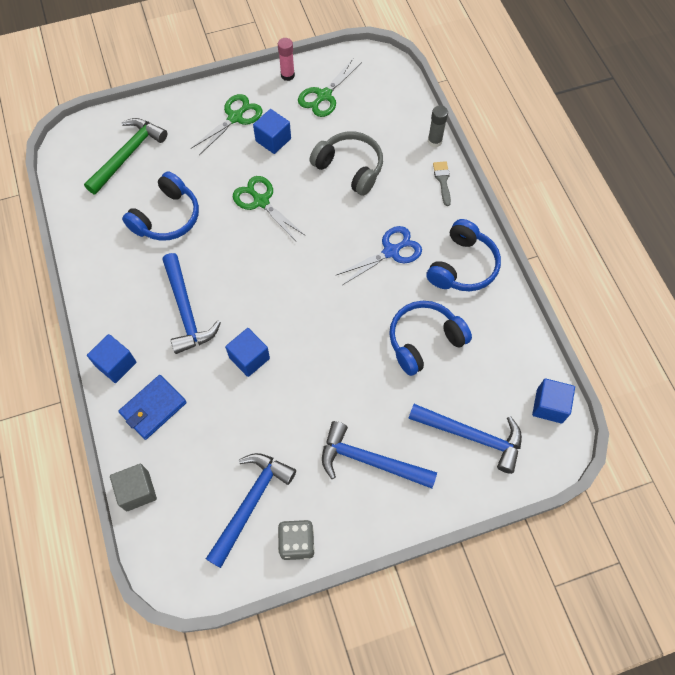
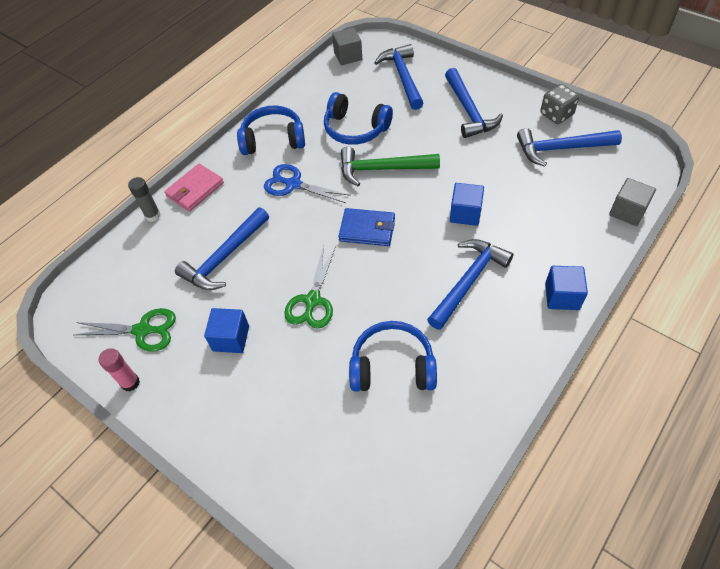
camera: 120 degrees left, 10 degrees down
(128, 155) = (347, 468): green hammer -> green hammer (382, 169)
(153, 408) = (565, 245): blue wallet -> blue wallet (367, 229)
(235, 117) = (223, 394): green scissors -> none
(350, 168) = (224, 257): grey headphones -> blue hammer
(442, 180) = (195, 189): grey brush -> pink wallet
(549, 406) = (348, 56): blue cube -> grey cube

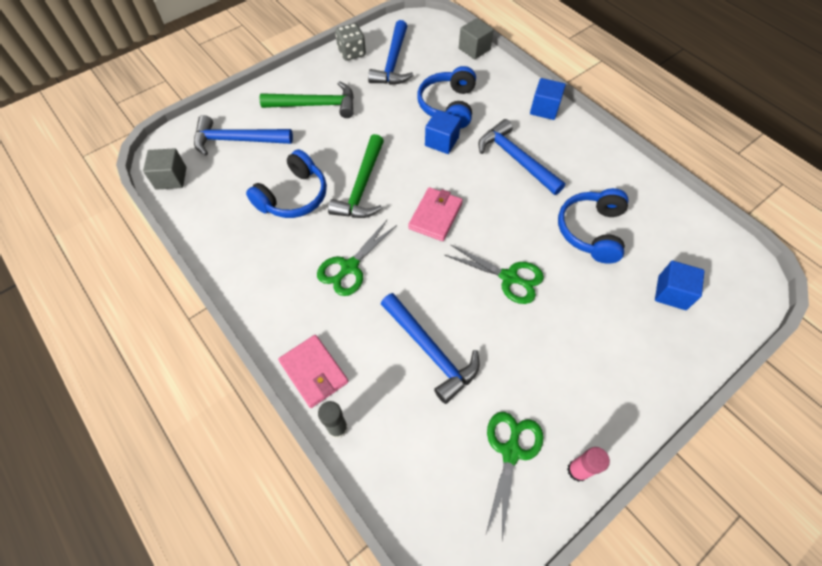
camera: 80 degrees left, 5 degrees up
(231, 338) = (539, 358): blue cube -> blue cube (672, 293)
(273, 139) = (269, 275): blue headphones -> blue headphones (448, 106)
(293, 184) = (349, 267): blue scissors -> green scissors
(367, 229) = (435, 216): blue wallet -> pink wallet
(469, 111) = (316, 105): blue hammer -> green hammer

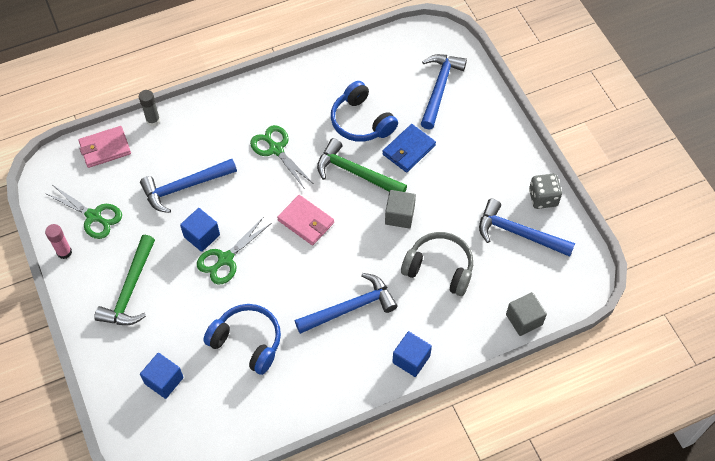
camera: 105 degrees right, 0 degrees up
(171, 178) = (407, 40): grey cube -> grey cube (399, 215)
(314, 372) = (198, 113): pink wallet -> pink wallet (105, 148)
(316, 105) = (470, 154): green hammer -> green hammer (130, 290)
(321, 150) = (408, 150): none -> blue wallet
(441, 141) = (392, 249): blue cube -> blue cube (202, 236)
(448, 106) = (439, 268): blue headphones -> grey headphones

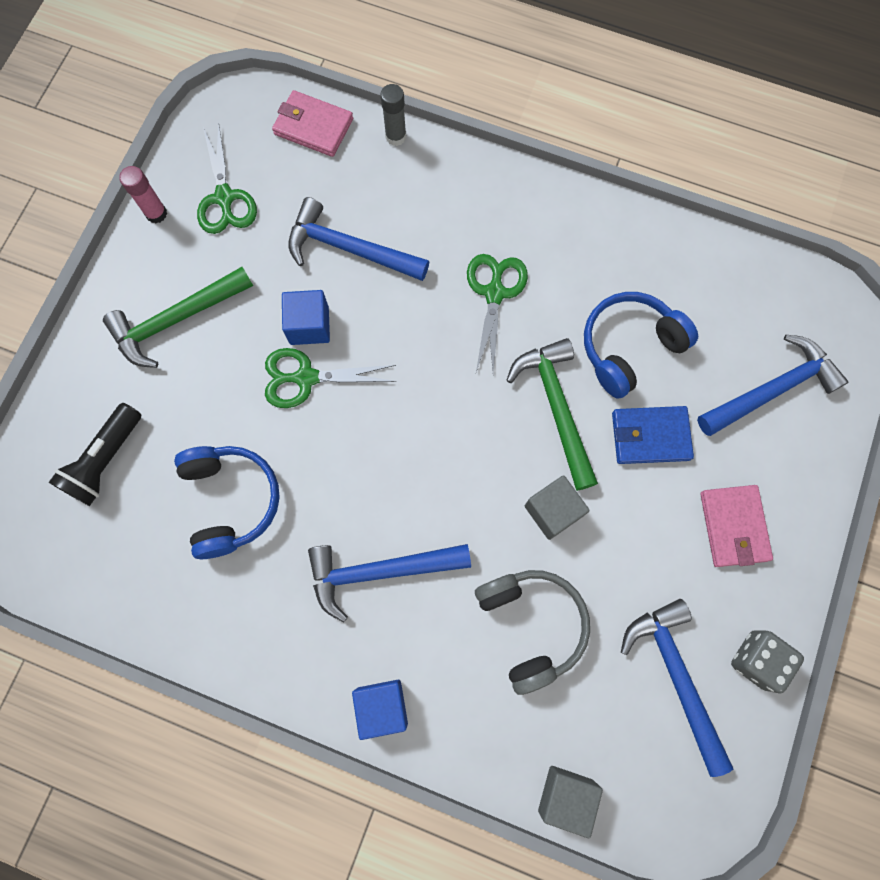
camera: 45 degrees right, 15 degrees up
(164, 380) = (105, 460): blue cube -> black flashlight
(306, 221) = (437, 415): pink wallet -> pink wallet (733, 526)
(350, 308) = (379, 572): blue hammer -> blue hammer turned 150 degrees clockwise
(361, 122) = (629, 347): blue headphones -> blue headphones turned 45 degrees clockwise

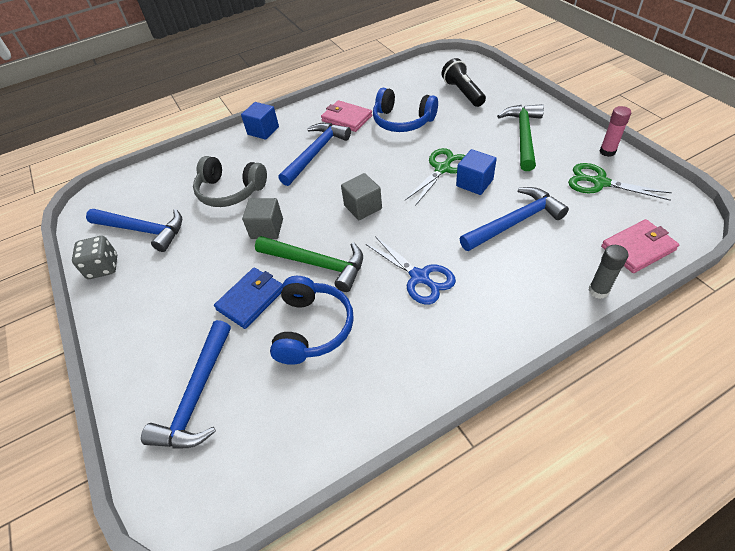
camera: 135 degrees right, 25 degrees down
(494, 293) = (419, 277): green scissors -> blue scissors
(565, 795) = (160, 167): grey cube -> grey cube (363, 207)
(733, 526) = (162, 305): pink wallet -> pink wallet (347, 118)

